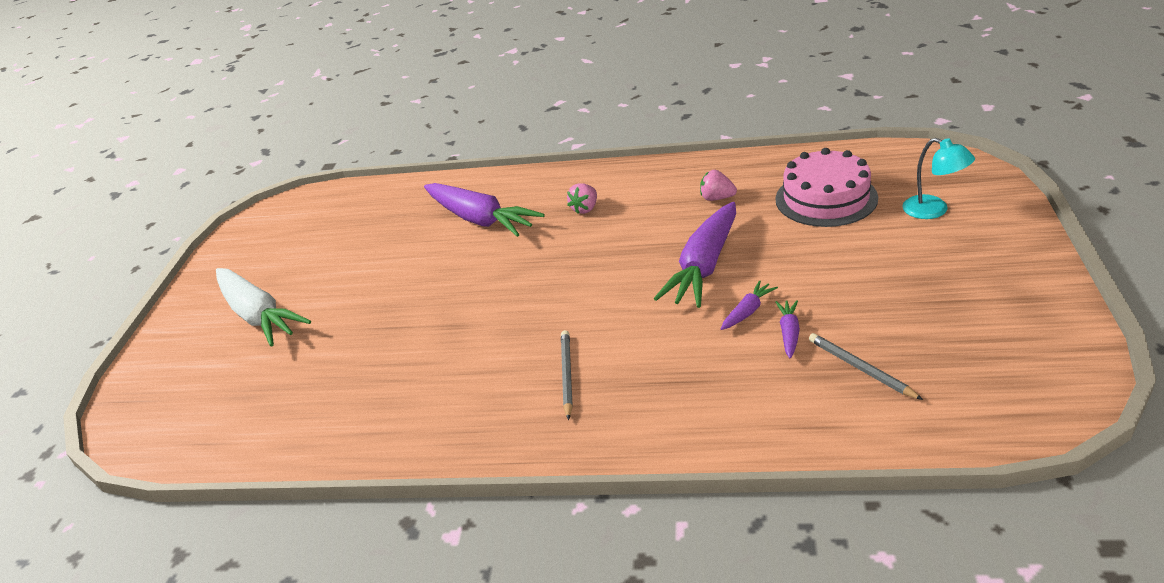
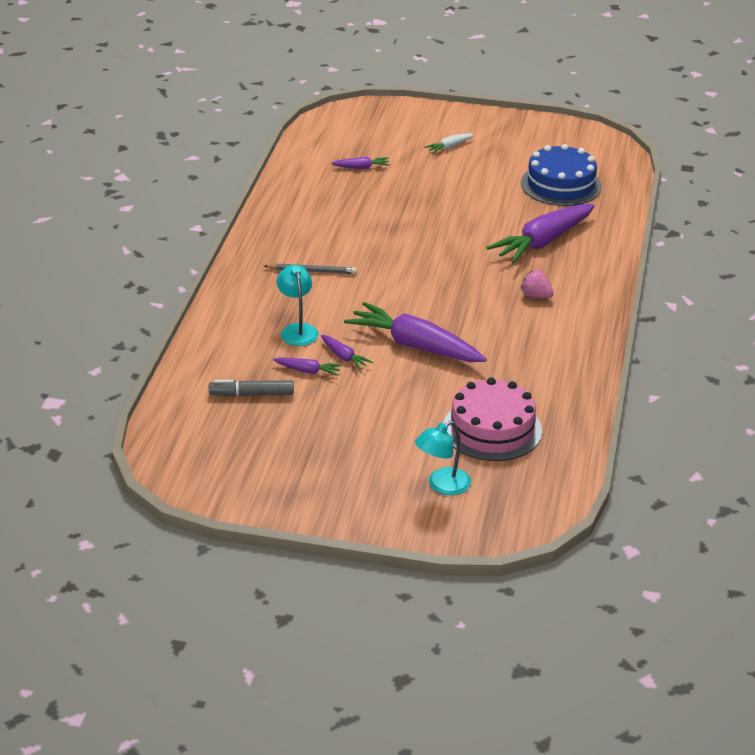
camera: 90 degrees right, 0 degrees up
(258, 315) = (449, 147): white carrot -> white carrot, size x0.45
(298, 382) = (361, 167): none -> purple carrot
(360, 225) = (561, 185): none -> blue cake
(706, 360) = (297, 330): none -> turquoise lamp
(717, 198) = (521, 368): pink strawberry -> none
(861, 368) = (252, 394): grey pencil -> grey marker

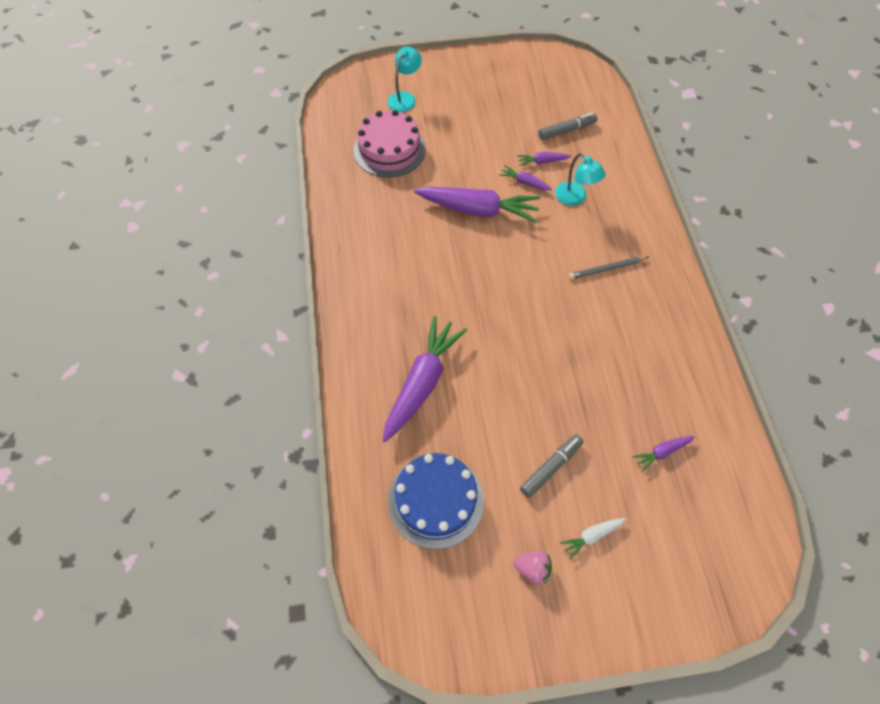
camera: 160 degrees right, 25 degrees up
(449, 147) = (591, 536): white carrot -> white carrot turned 150 degrees counterclockwise
(457, 179) = (551, 467): none -> grey marker
(536, 296) = (403, 300): pink strawberry -> pink strawberry (532, 569)

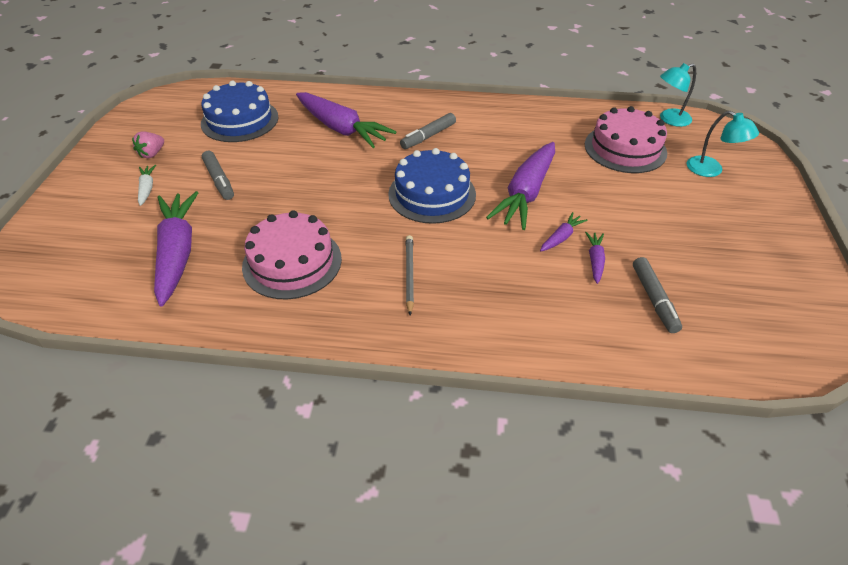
camera: 105 degrees right, 15 degrees down
(413, 298) = (428, 136): none -> grey marker
(504, 275) = (432, 194): none -> blue cake
(575, 198) = (526, 275): turquoise lamp -> turquoise lamp (669, 119)
(631, 354) = (292, 262): none -> pink cake
(661, 452) = (177, 252): purple carrot -> purple carrot, size x2.24

